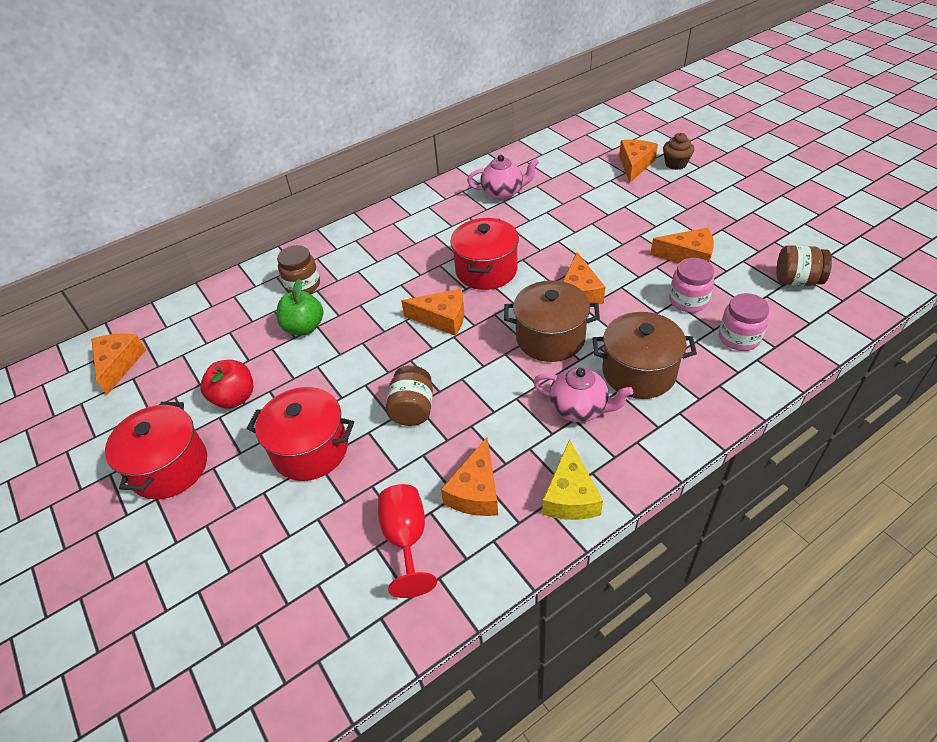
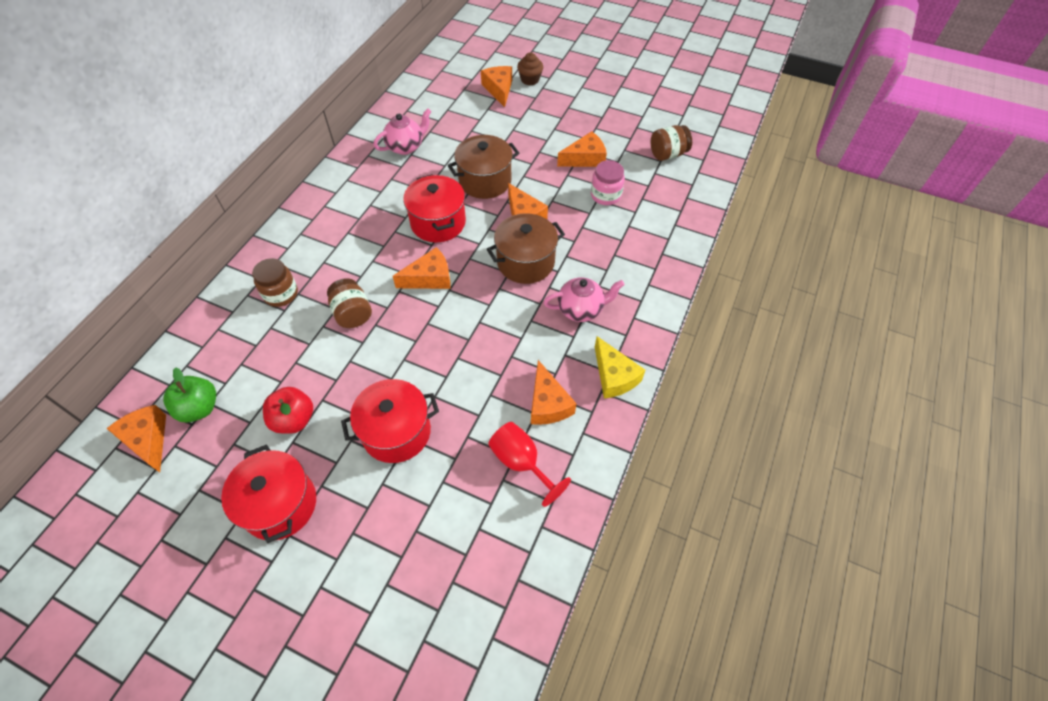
camera: 35 degrees left, 10 degrees up
(304, 327) = (312, 332): green apple -> green apple (199, 408)
(412, 409) = (457, 363): brown jar -> brown jar (352, 314)
(639, 372) = (604, 265): brown pot -> brown pot (485, 181)
(739, 338) = (655, 212): pink jar -> none

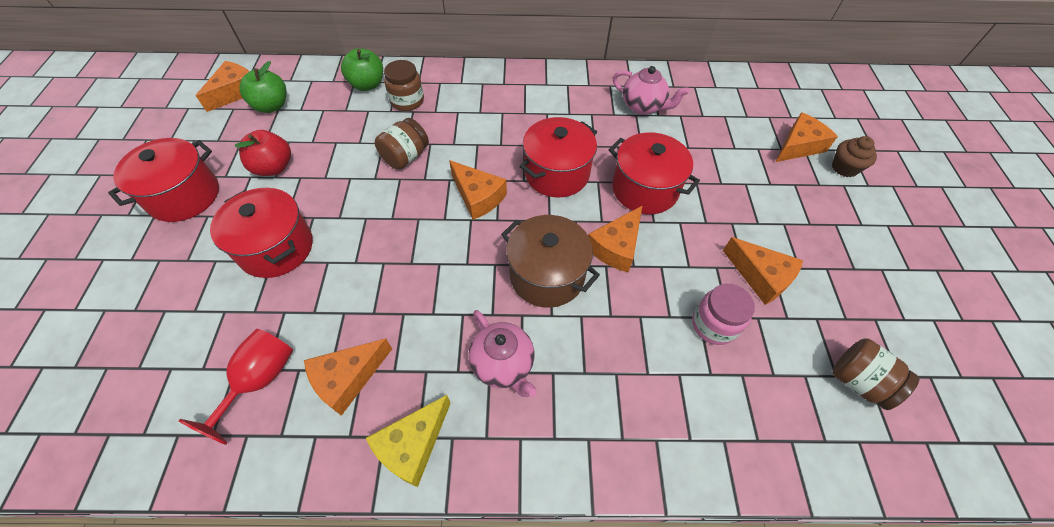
camera: 65 degrees right, 0 degrees up
(232, 319) = (367, 85): none -> green apple
(485, 181) = (644, 189): brown pot -> red pot

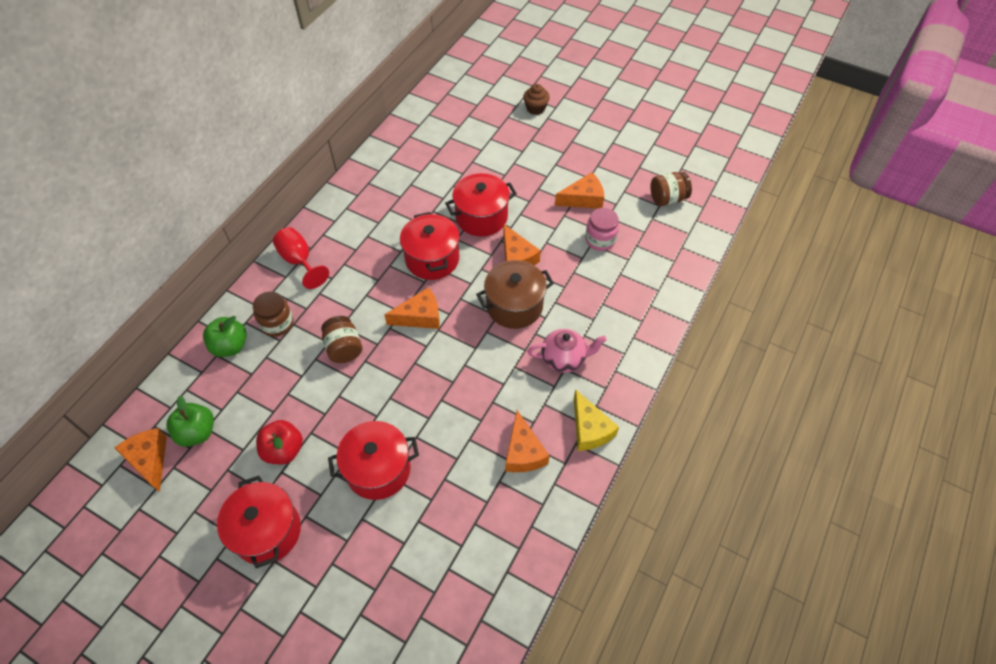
camera: 60 degrees left, 0 degrees up
(259, 380) = (493, 508): red goblet -> red goblet (299, 261)
(643, 107) = (406, 176): pink teapot -> none
(798, 146) = (503, 118): orange cheese -> none

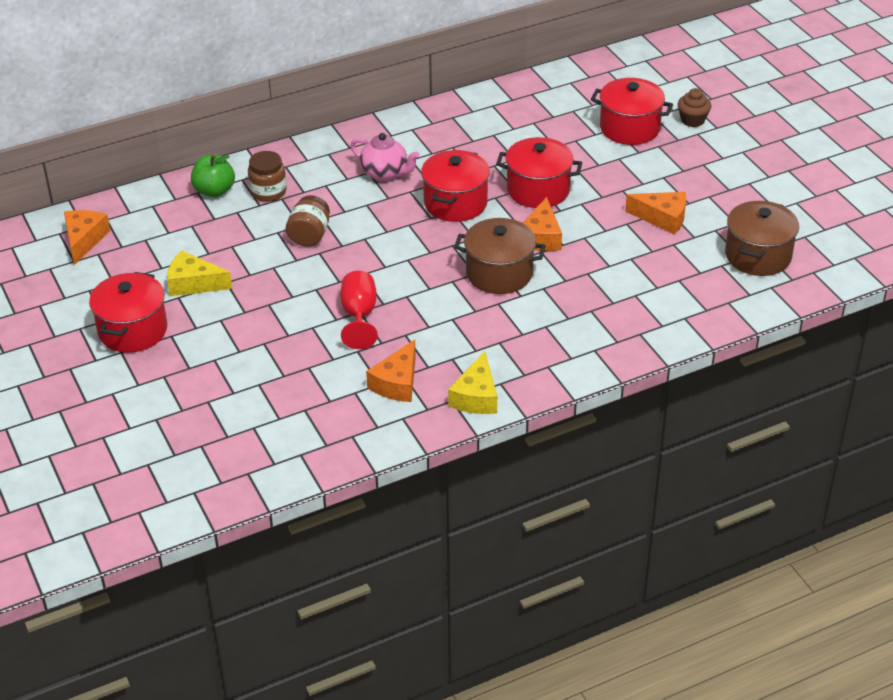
camera: 35 degrees right, 15 degrees down
(197, 432) = (136, 239): green apple -> none
(284, 450) = (193, 283): red apple -> yellow cheese
(299, 261) = (330, 153): red goblet -> red goblet (359, 316)
(378, 469) = (258, 334): red pot -> red pot (629, 128)
(420, 316) = (400, 242): orange cheese -> none
(564, 359) = (506, 335): pink teapot -> pink teapot (385, 173)
(600, 240) = (643, 259): pink jar -> none
(667, 199) = (758, 256): brown jar -> brown pot

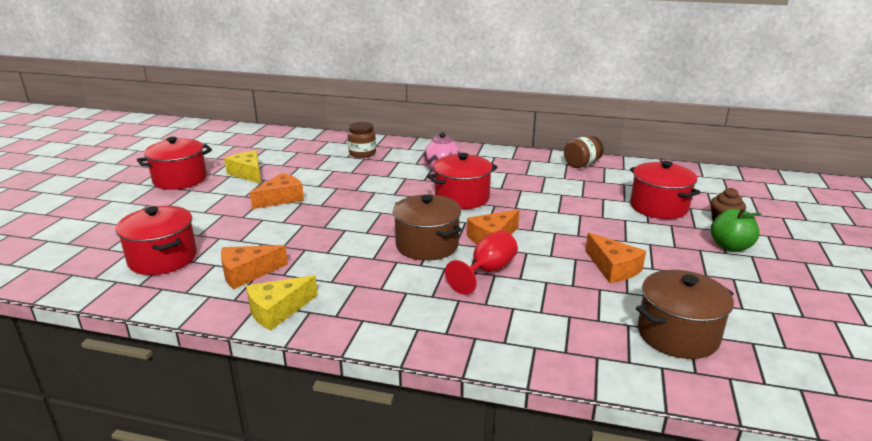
camera: 40 degrees right, 15 degrees down
(84, 240) = (240, 139): orange cheese -> orange cheese (281, 198)
(214, 191) = (336, 143): green apple -> green apple (730, 246)
(309, 235) = (347, 178): brown jar -> brown jar (582, 164)
(359, 316) = (298, 226): red goblet -> red goblet (487, 271)
(538, 190) = (532, 213): red pot -> red pot (163, 258)

